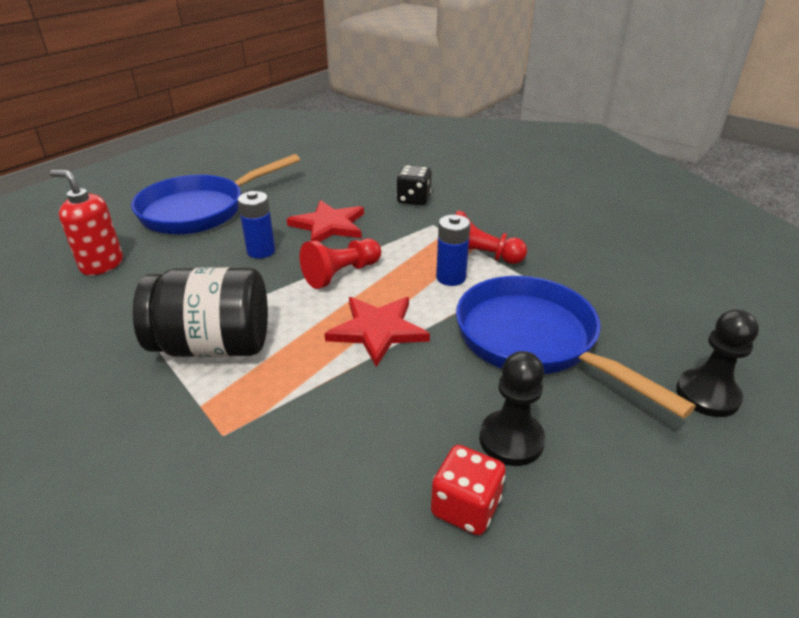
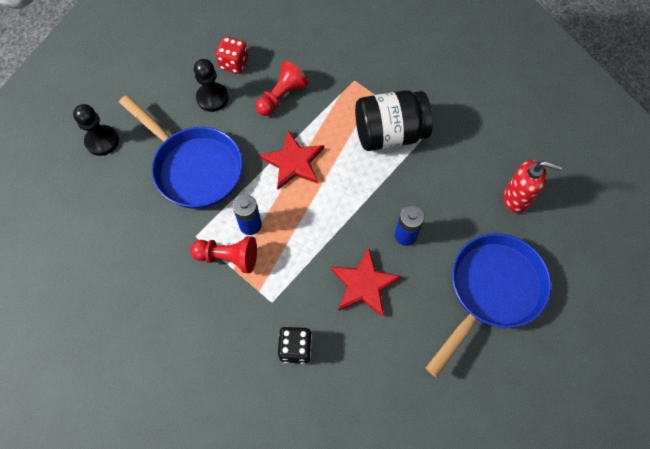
camera: 170 degrees right, 30 degrees up
(341, 274) = (333, 216): red pawn -> red pawn (281, 96)

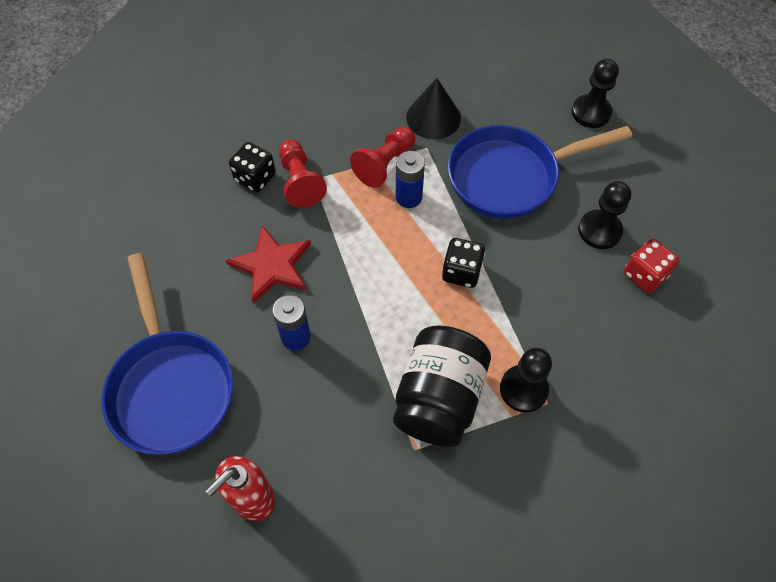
camera: 120 degrees right, 5 degrees down
(161, 246) = (433, 117): none -> black cone
(281, 96) = (564, 303): red pawn -> red pawn (300, 182)
(293, 162) = (461, 272): red star -> black dice
(354, 95) = (523, 389): none -> black pawn

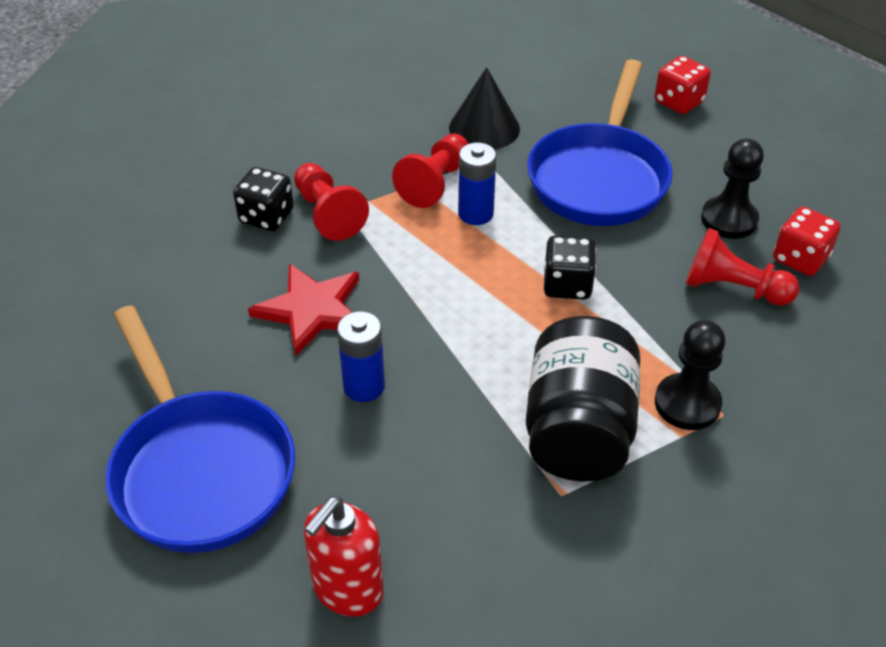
camera: 10 degrees left, 15 degrees down
(510, 177) = (600, 178): blue pan -> blue pan turned 45 degrees counterclockwise
(585, 294) = (733, 288): none -> red pawn
(591, 112) = (678, 102): black pawn -> red dice

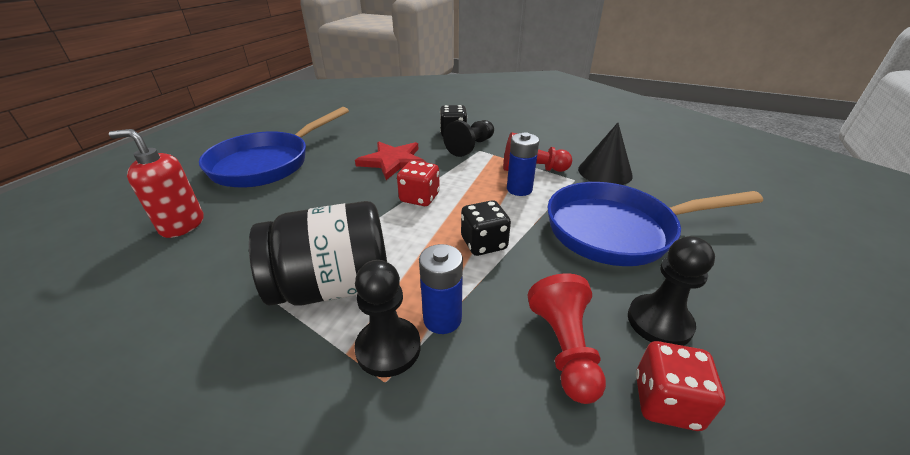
camera: 65 degrees right, 10 degrees down
(328, 214) = (471, 147): red pawn -> black pawn
(364, 386) = (341, 190): blue battery -> blue battery (442, 319)
(678, 102) = (774, 250): red dice -> red dice (419, 198)

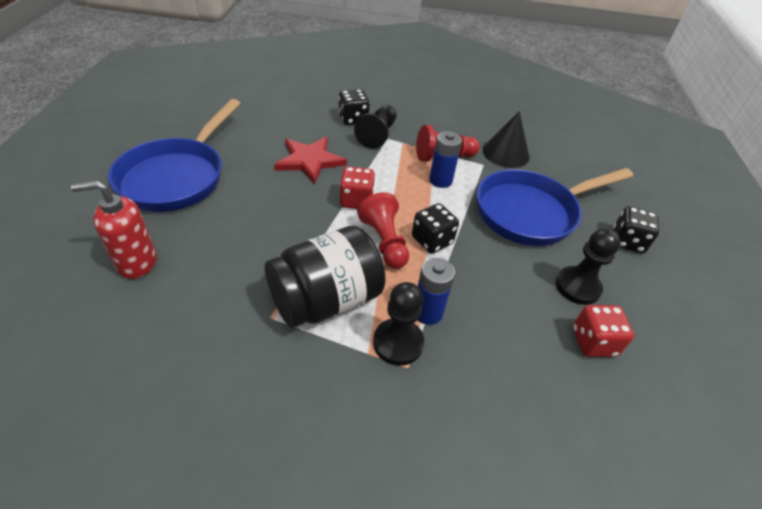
camera: 20 degrees left, 10 degrees up
(564, 348) = (521, 318): red pawn -> red pawn (384, 242)
(747, 278) = (627, 241): none -> black dice

